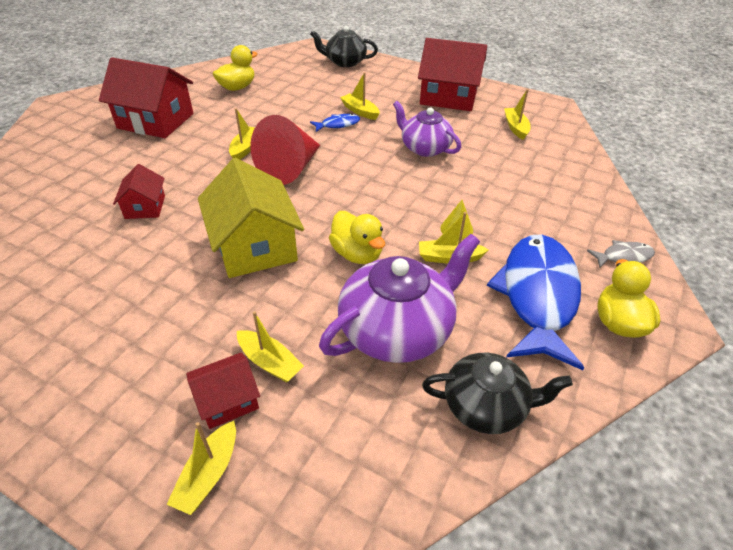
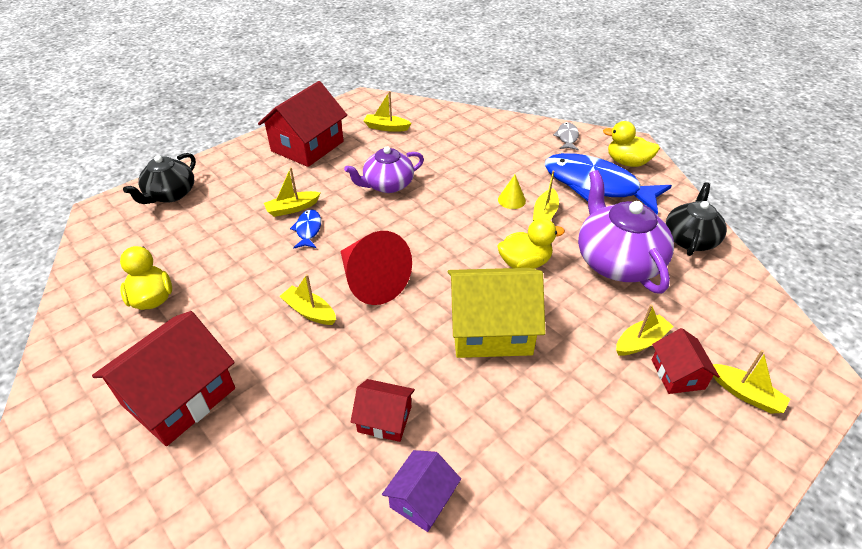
camera: 70 degrees left, 0 degrees up
(73, 240) = (422, 499): none -> purple house

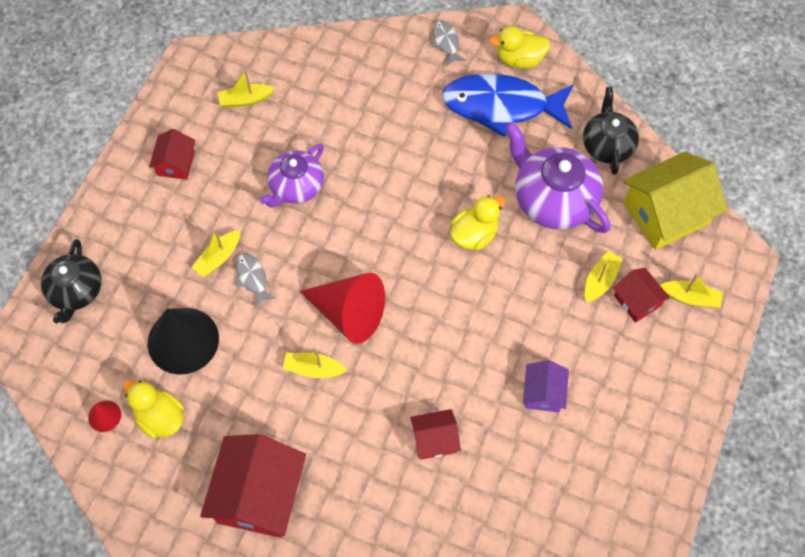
camera: 25 degrees left, 20 degrees up
(112, 280) = (104, 416): none -> red cone
(219, 251) = (183, 340): none -> black cone
(307, 146) = (176, 163): red house -> red house, size x0.53
(308, 230) = (252, 278): blue fish -> grey fish
(422, 499) = (494, 488): purple house -> purple house (543, 393)
(490, 329) = (477, 320): yellow house -> yellow house (666, 213)
(511, 200) = (428, 159): yellow cone -> none
(545, 214) = (467, 165): yellow boat -> none

